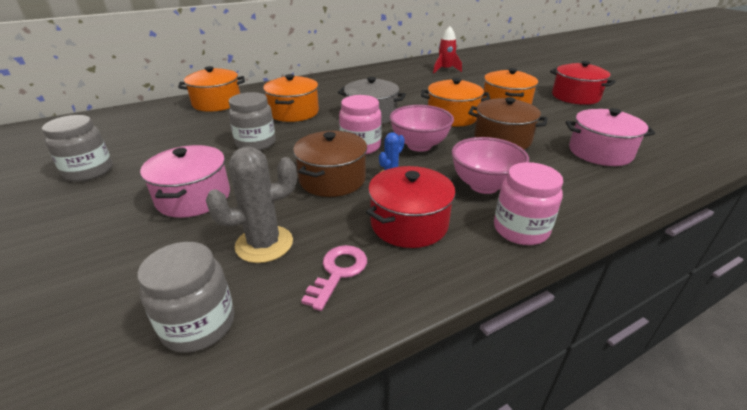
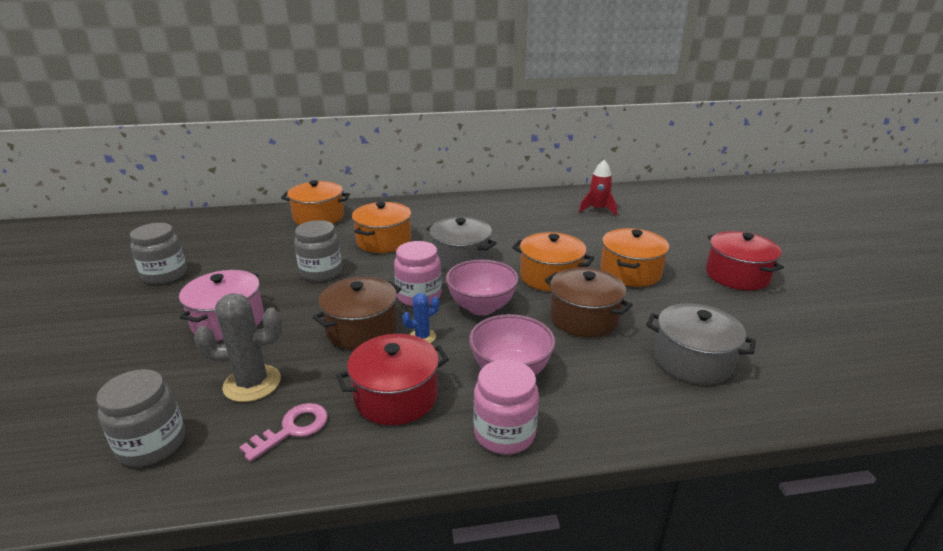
camera: 20 degrees right, 5 degrees down
(600, 152) = (692, 360): pink pot -> grey pot

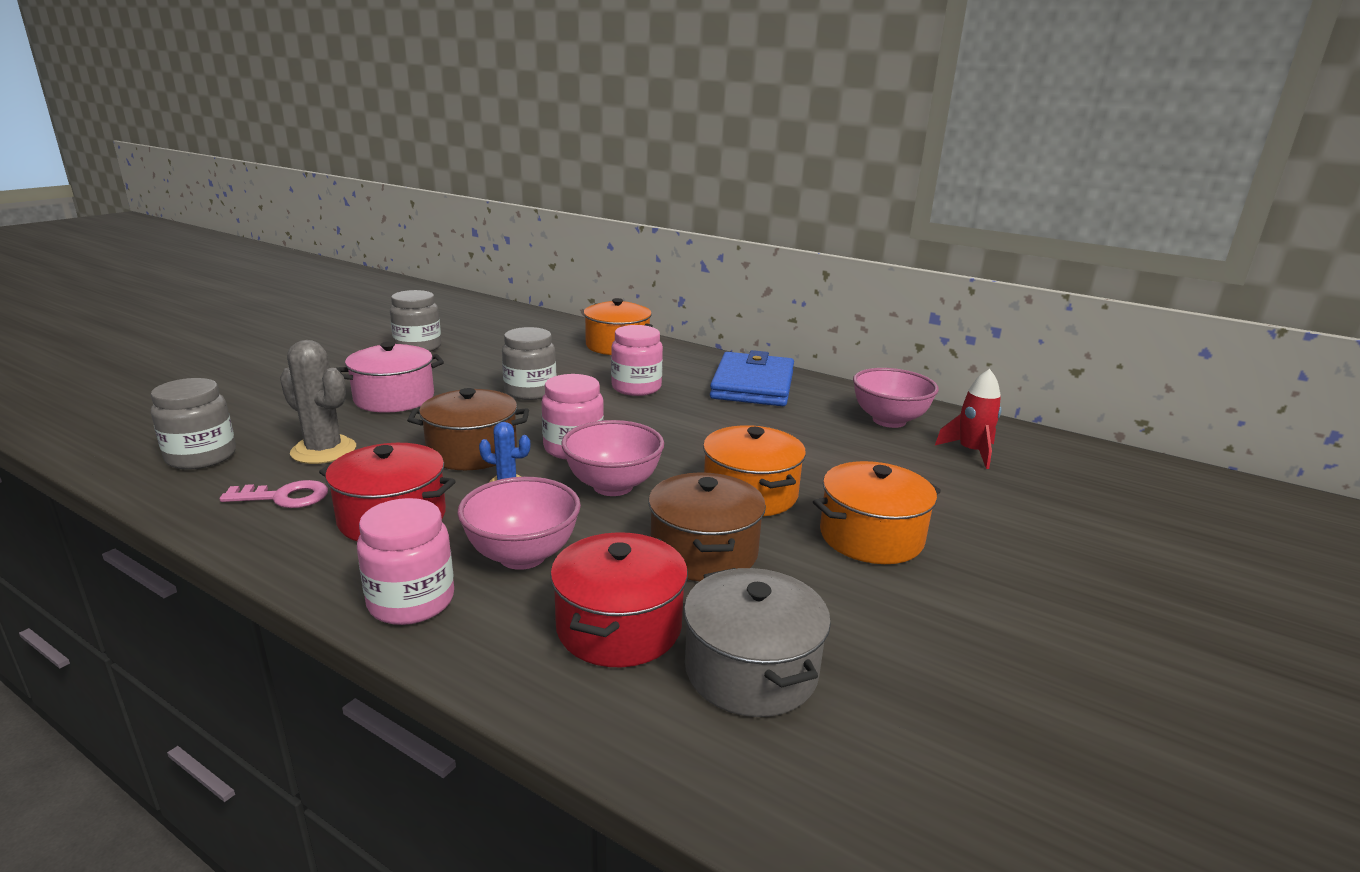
camera: 40 degrees right, 5 degrees down
(384, 241) = (636, 388): orange pot -> pink jar
(445, 213) = (752, 385): none -> blue wallet
(461, 259) = (682, 434): grey pot -> none
(541, 207) = (889, 420): none -> pink bowl
(737, 275) = (1049, 620): red pot -> red pot (619, 627)

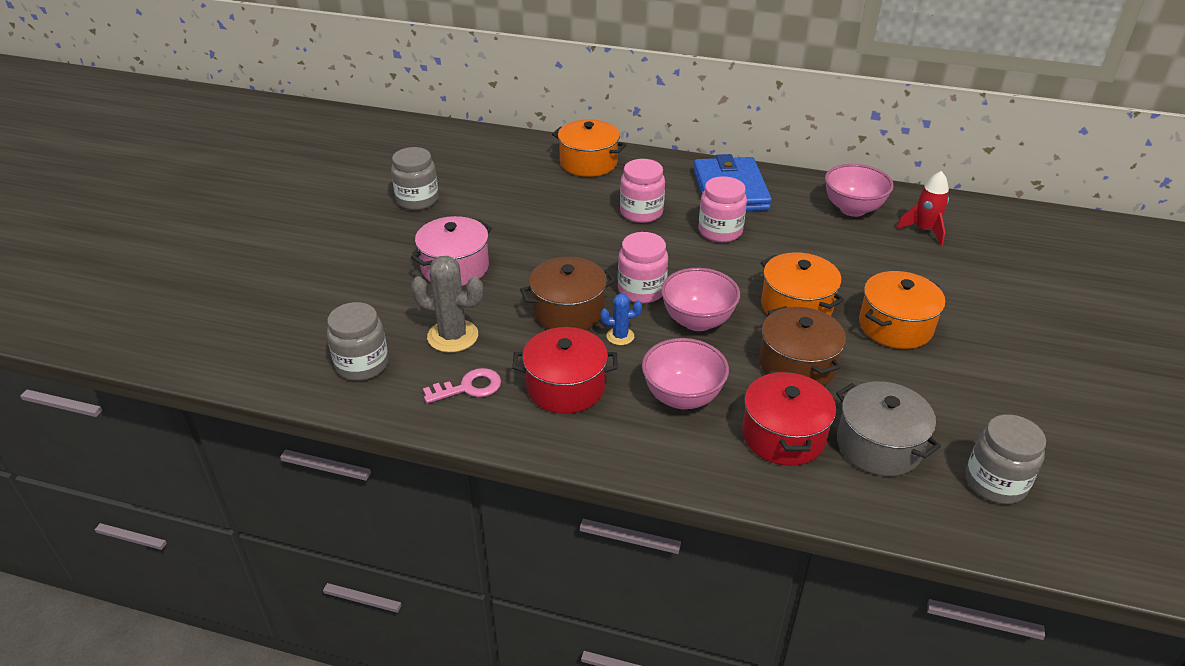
camera: 15 degrees left, 15 degrees up
(411, 601) = (640, 450): pink jar -> pink jar (720, 231)
(530, 391) = (560, 235): grey jar -> grey jar (995, 483)

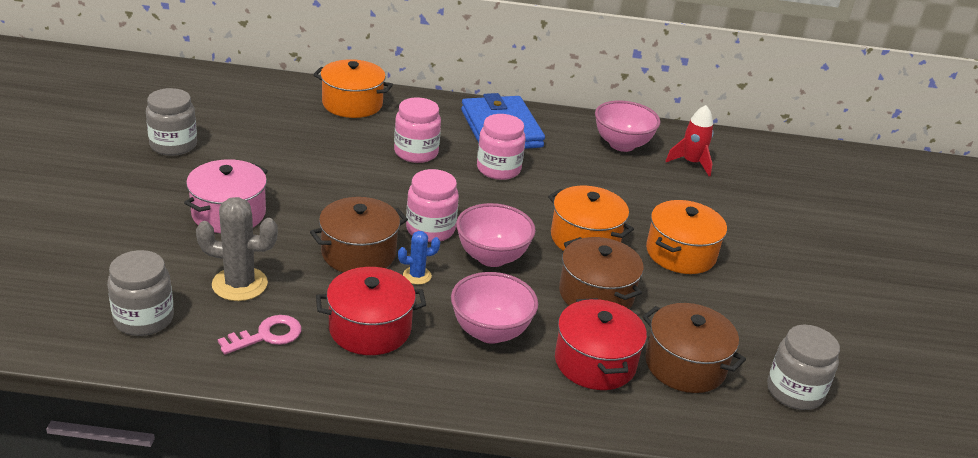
camera: 15 degrees left, 5 degrees down
(879, 445) = (685, 365): grey pot -> brown pot

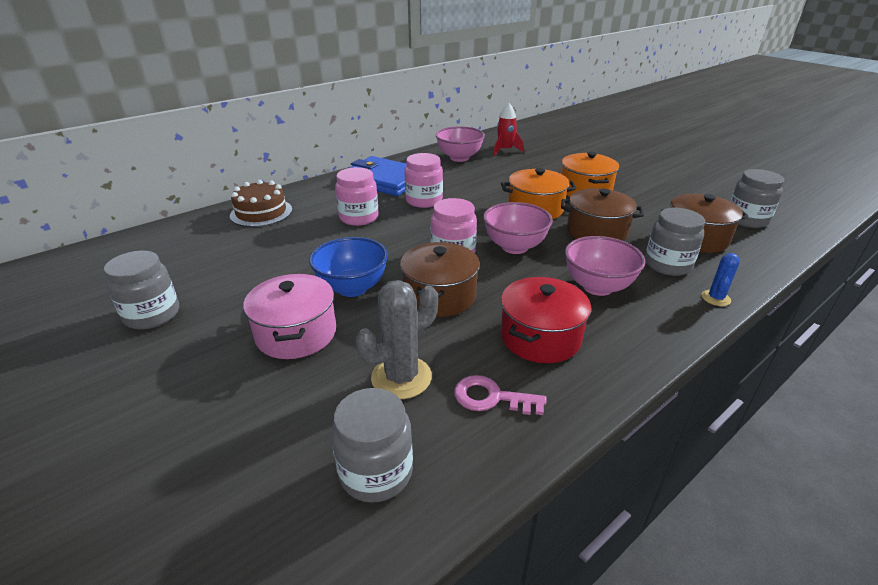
camera: 40 degrees left, 0 degrees up
(267, 335) = (491, 398): pink key -> pink key turned 90 degrees counterclockwise
(312, 206) = (352, 288): none -> blue bowl
(352, 104) = (261, 212): orange pot -> brown cake
(417, 276) = (499, 285): blue cactus -> blue cactus (715, 298)
(595, 362) = (667, 265): red pot -> grey jar

